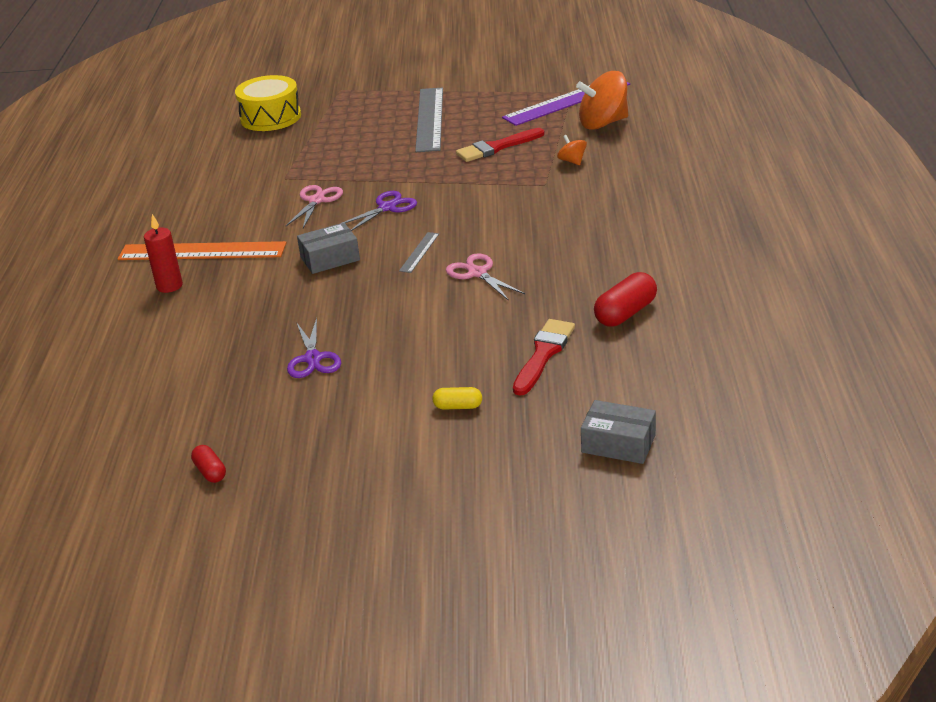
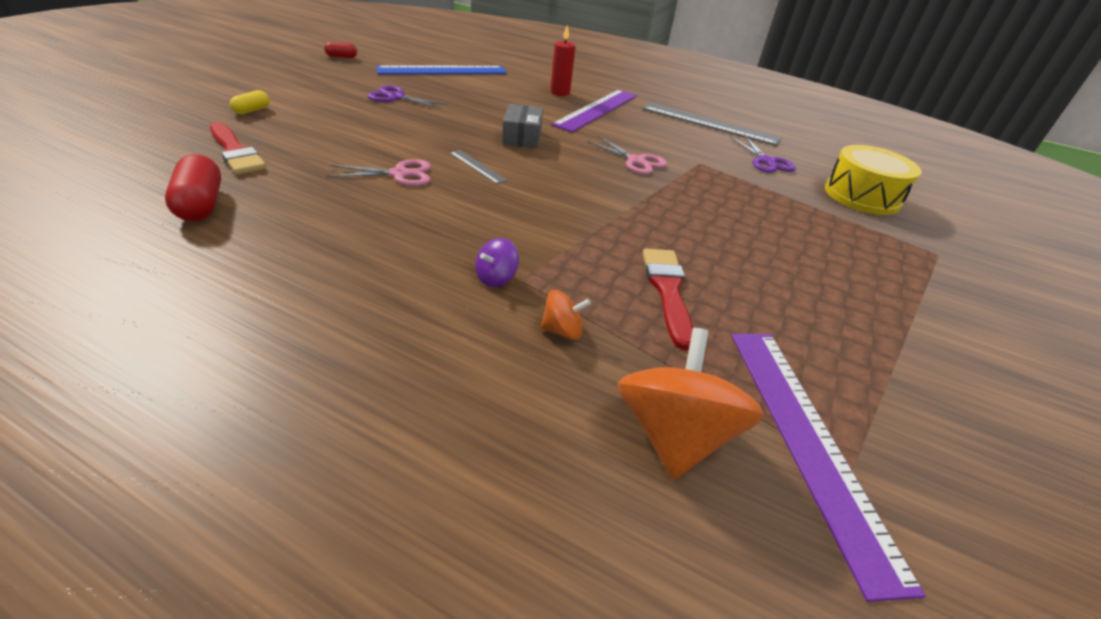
camera: 110 degrees right, 5 degrees up
(176, 380) = (443, 70): none -> blue ruler
(202, 251) = (597, 109): orange ruler -> purple ruler
(387, 208) = (583, 181): purple scissors -> purple scissors (766, 161)
(430, 119) = (801, 279): grey ruler -> grey ruler (710, 123)
(554, 191) = (496, 278): none -> purple spinning top
(618, 444) = (86, 132): grey box -> none

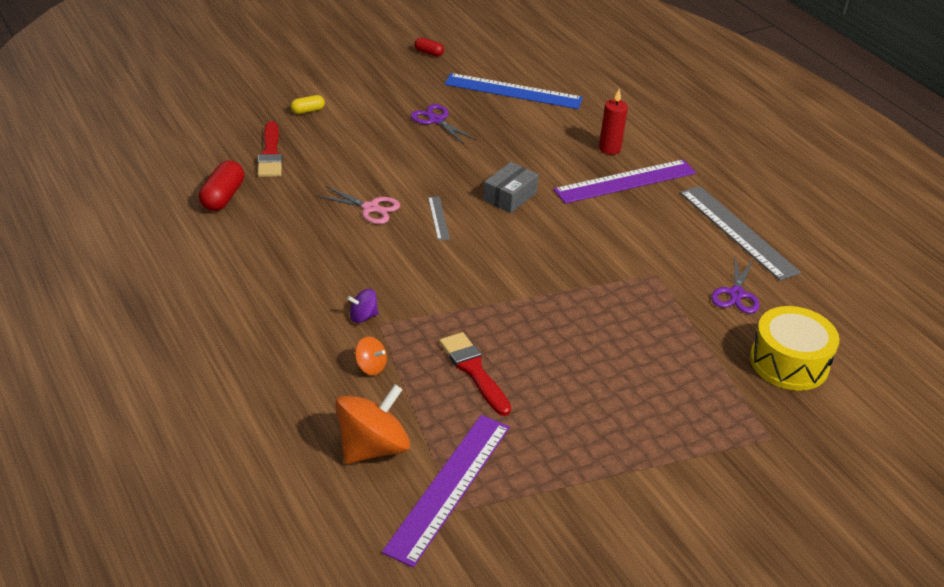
camera: 35 degrees right, 0 degrees up
(636, 161) = (591, 253): pink scissors -> none
(667, 291) = (474, 371): red brush -> red brush turned 60 degrees counterclockwise

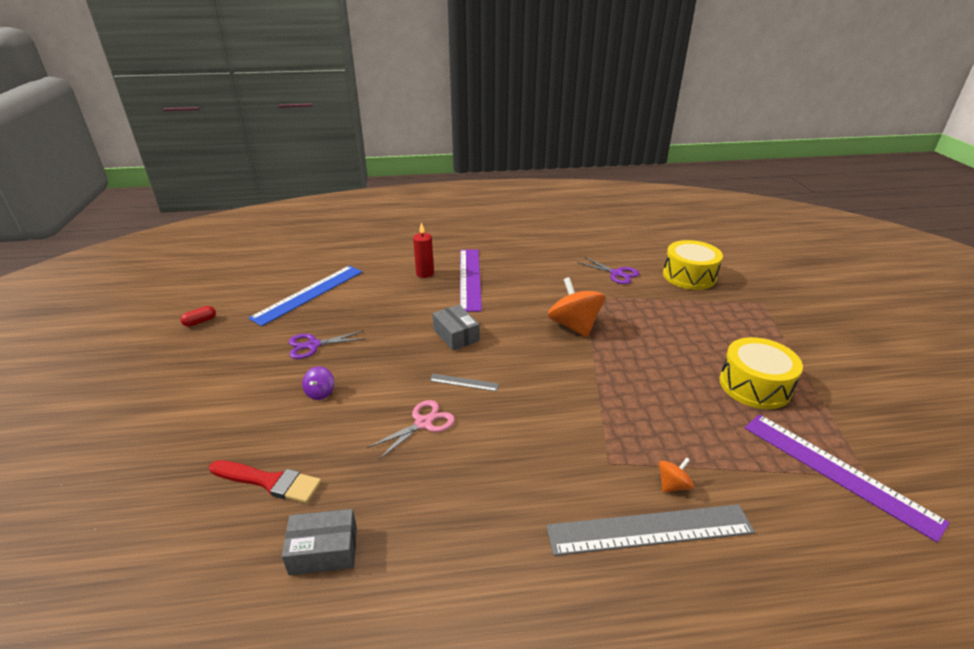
camera: 65 degrees left, 5 degrees down
(223, 197) = (323, 550): red capsule -> grey box
(308, 111) = (213, 429): yellow capsule -> none
(363, 317) = (595, 472): purple spinning top -> purple spinning top (320, 393)
(372, 448) = (792, 513): orange spinning top -> orange spinning top (574, 326)
(474, 371) = (685, 417): red brush -> none
(564, 426) = (754, 385): none -> yellow drum
(737, 231) = (550, 254): grey ruler -> grey ruler (649, 530)

